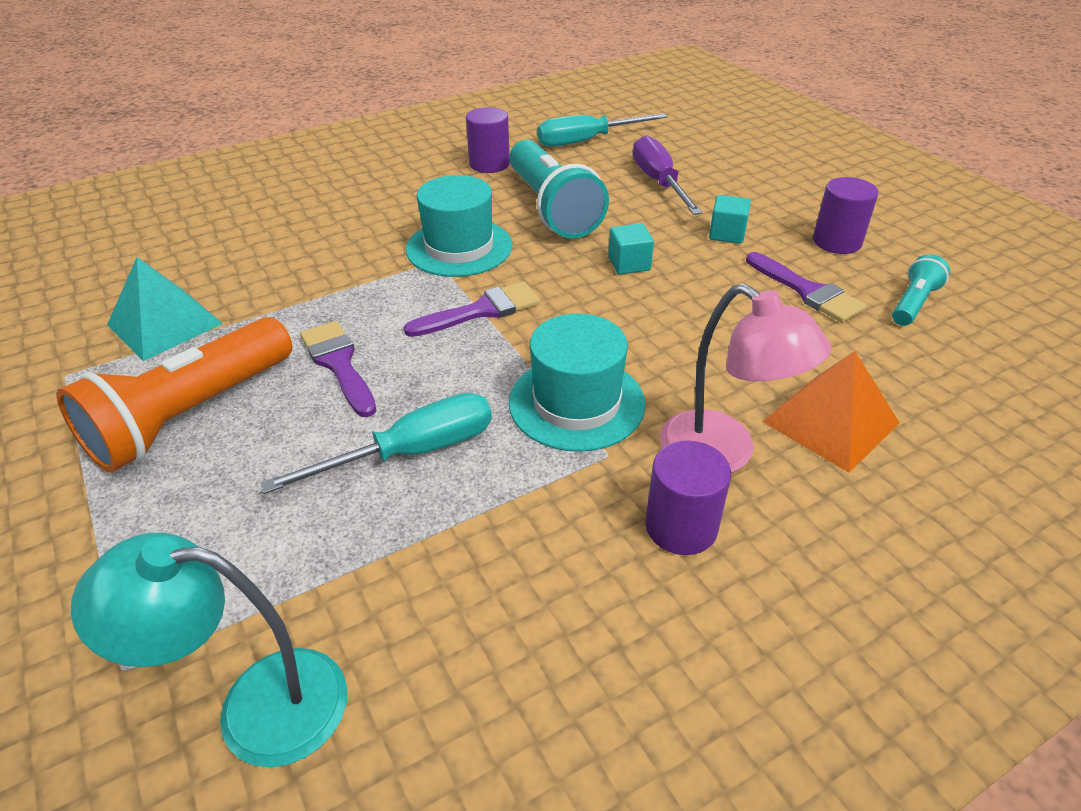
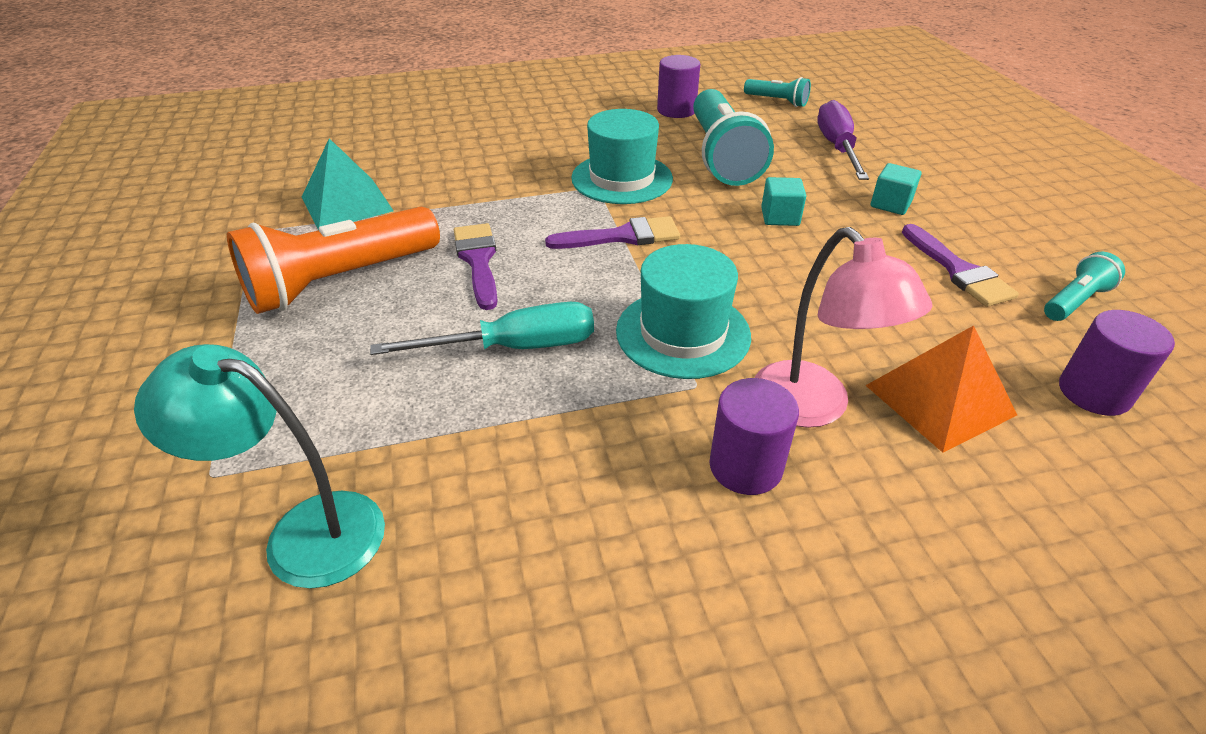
camera: 15 degrees right, 0 degrees up
(586, 141) = (777, 101): turquoise screwdriver -> turquoise flashlight
(837, 242) = (1008, 228): purple cylinder -> purple cylinder (1094, 393)

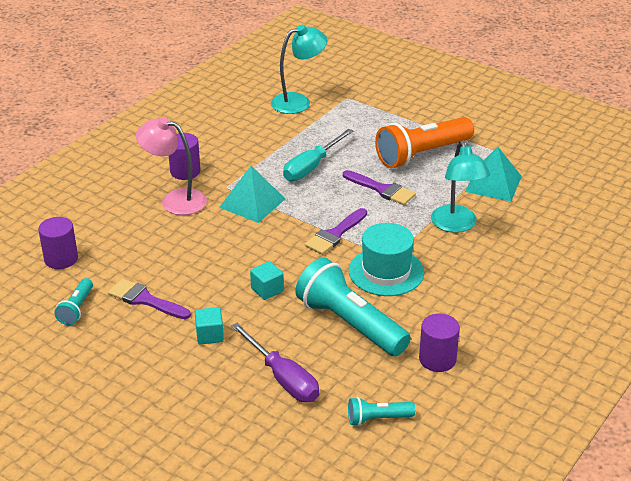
camera: 140 degrees right, 5 degrees down
(339, 281) = (421, 154): orange flashlight -> orange flashlight turned 135 degrees counterclockwise
(474, 184) = (456, 225): none -> turquoise lamp
(683, 333) = (252, 203): turquoise hat -> turquoise pyramid
(940, 400) = (126, 226): orange pyramid -> none

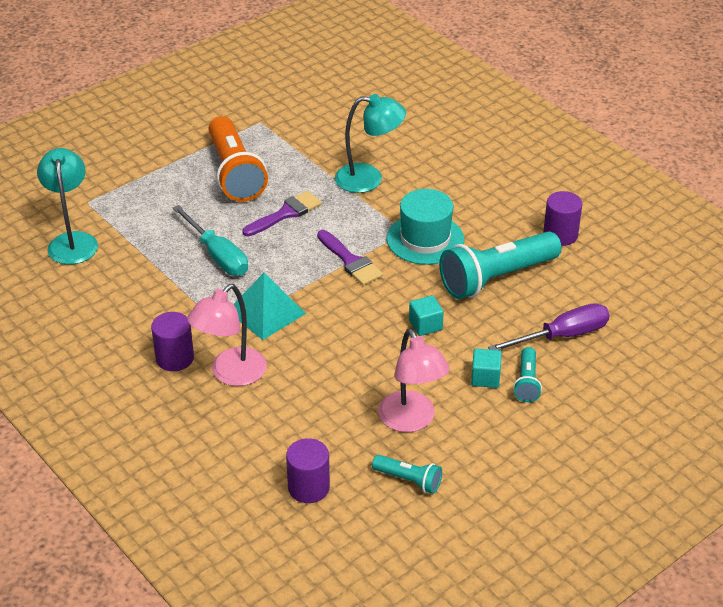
camera: 75 degrees left, 5 degrees up
(145, 300) = (411, 421): purple brush -> pink lamp
(377, 419) = (628, 286): turquoise flashlight -> turquoise flashlight (526, 382)
(493, 183) = (310, 140): turquoise pyramid -> none

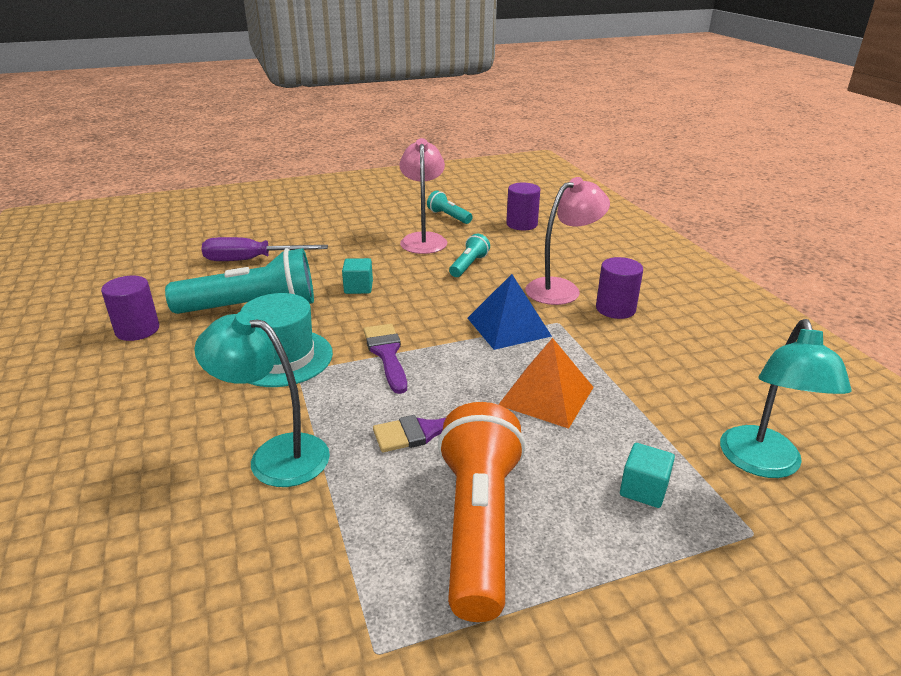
camera: 160 degrees left, 10 degrees down
(217, 255) = (546, 396): turquoise screwdriver -> orange pyramid
(266, 312) = (508, 327): turquoise pyramid -> blue pyramid
(485, 377) = (343, 249): turquoise cube -> turquoise cube (643, 489)
(526, 382) = (315, 242): turquoise flashlight -> turquoise flashlight (469, 265)

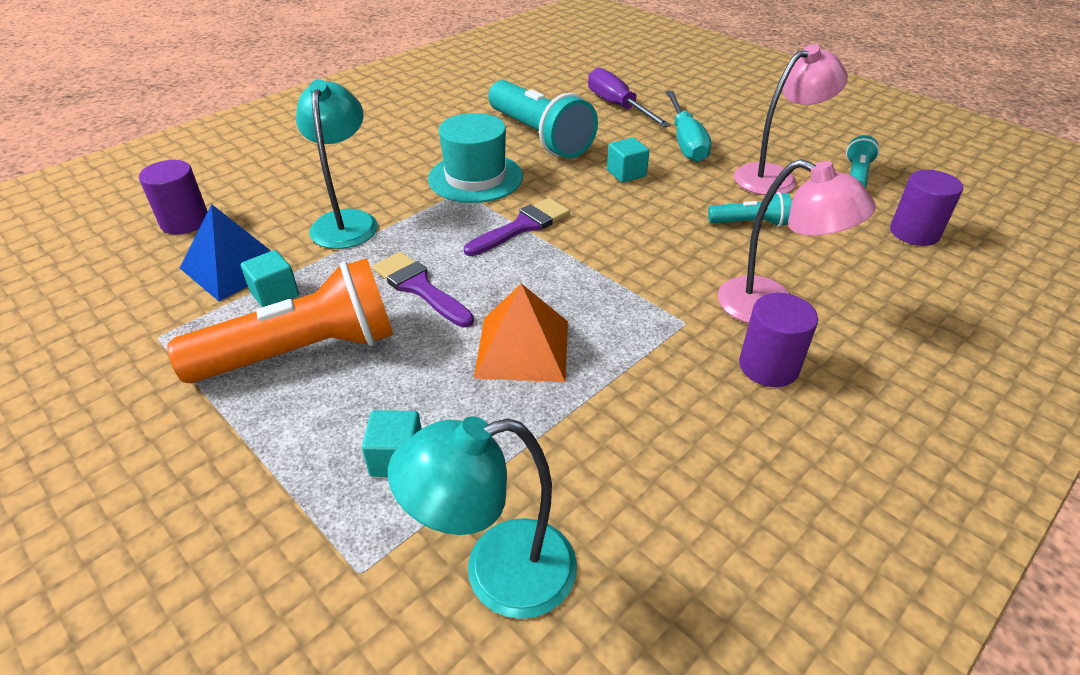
camera: 65 degrees right, 10 degrees up
(137, 330) = (465, 106): purple cylinder -> purple cylinder (185, 222)
(342, 252) = (685, 142): none -> turquoise screwdriver
(367, 533) = (275, 294): none -> turquoise cube
(508, 327) = (639, 287): blue pyramid -> blue pyramid (234, 266)

